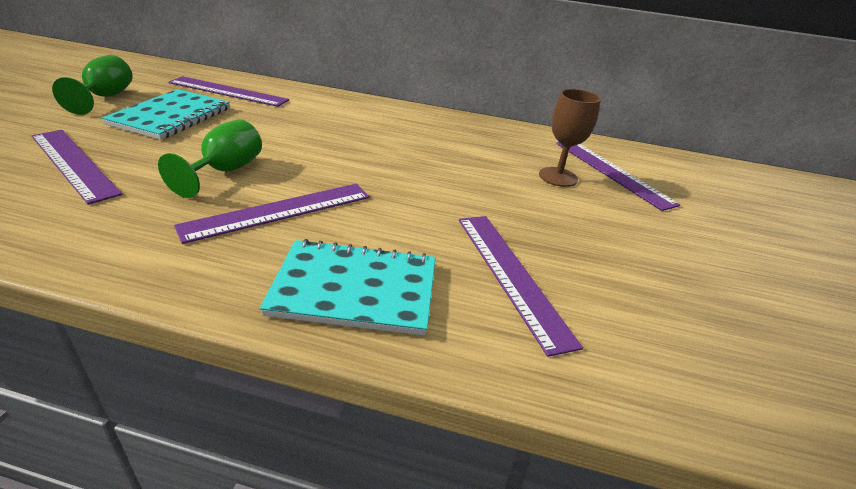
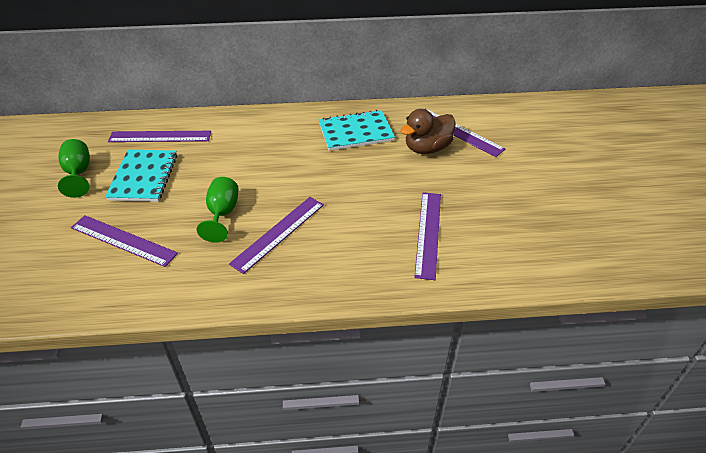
camera: 15 degrees left, 10 degrees up
(355, 289) = (353, 270): turquoise notebook -> turquoise notebook (356, 132)
(511, 275) = (428, 233): purple ruler -> purple ruler turned 45 degrees clockwise
(558, 177) = (427, 148): brown goblet -> brown duck

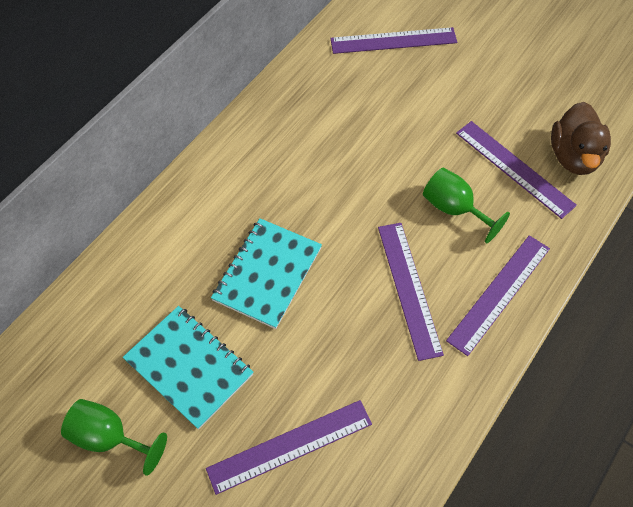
camera: 50 degrees left, 15 degrees up
(160, 136) = (122, 308): purple ruler -> purple ruler (499, 293)
(222, 214) = (332, 322): green goblet -> green goblet (454, 209)
(356, 132) = (309, 120): turquoise notebook -> turquoise notebook (267, 274)
(427, 148) = (394, 82): brown duck -> brown duck (574, 156)

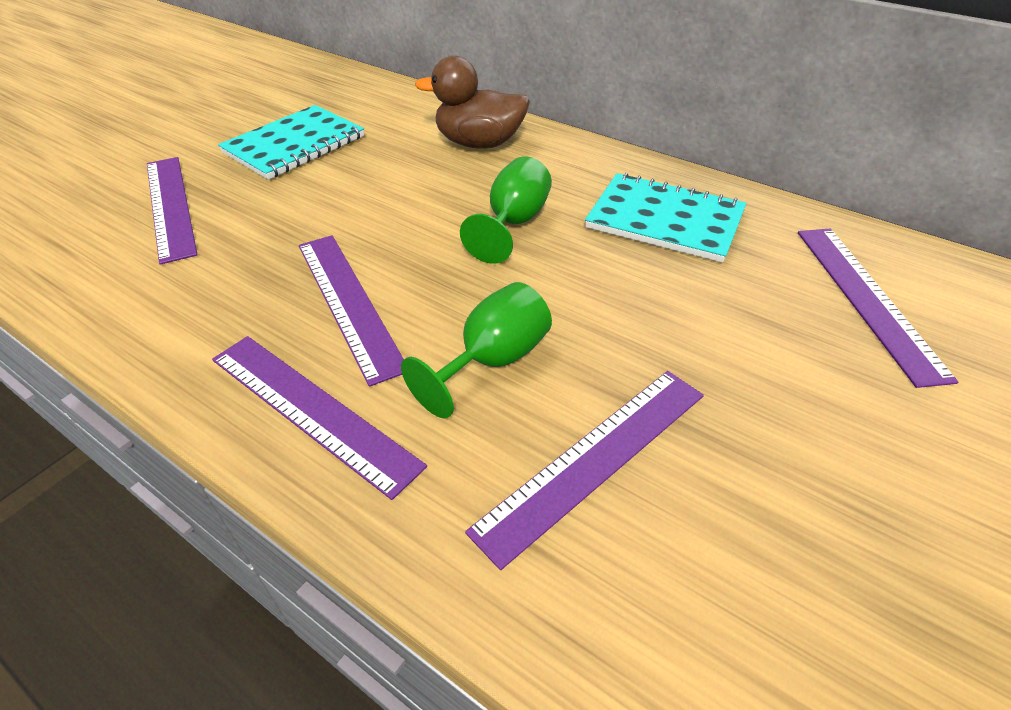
camera: 90 degrees right, 15 degrees down
(109, 437) = (240, 112): green goblet -> green goblet (513, 223)
(267, 274) = (398, 186): turquoise notebook -> turquoise notebook (665, 220)
(409, 288) = (348, 303): purple ruler -> purple ruler turned 75 degrees clockwise
(574, 156) = (647, 587): brown duck -> brown duck (479, 143)

